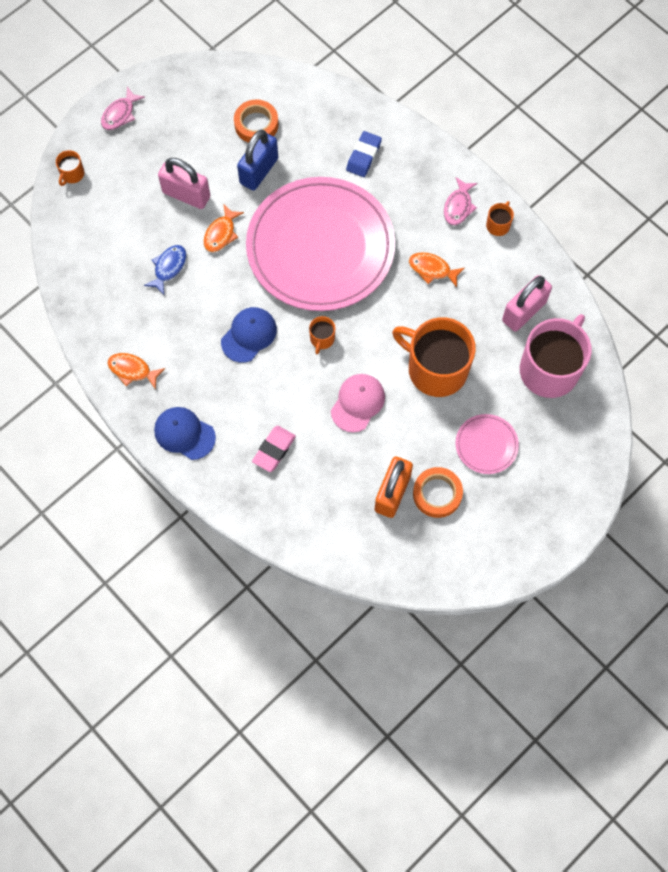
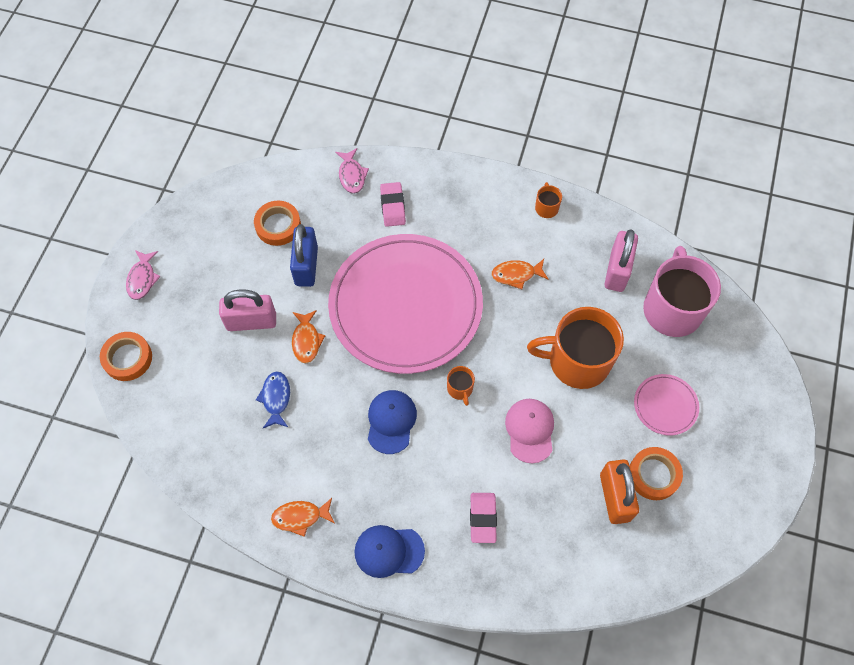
camera: 30 degrees left, 5 degrees down
(72, 174) = (127, 358): orange mug -> orange tape
(363, 156) = (393, 206): blue eraser -> pink eraser
(458, 206) = (502, 209): pink fish -> pink fish (352, 175)

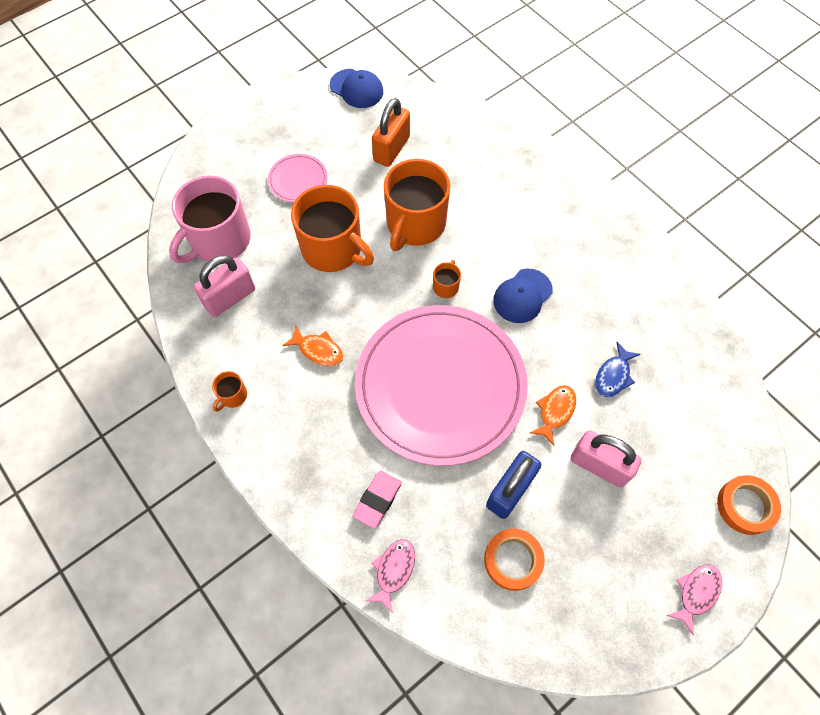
camera: 145 degrees left, 0 degrees up
(300, 517) = (642, 271): orange fish -> none
(389, 551) = (585, 210): blue cap -> blue cap (356, 89)
(483, 518) = (498, 190): pink eraser -> none
(530, 430) = (415, 224): pink cap -> orange mug
(654, 475) = (351, 145): orange tape -> none

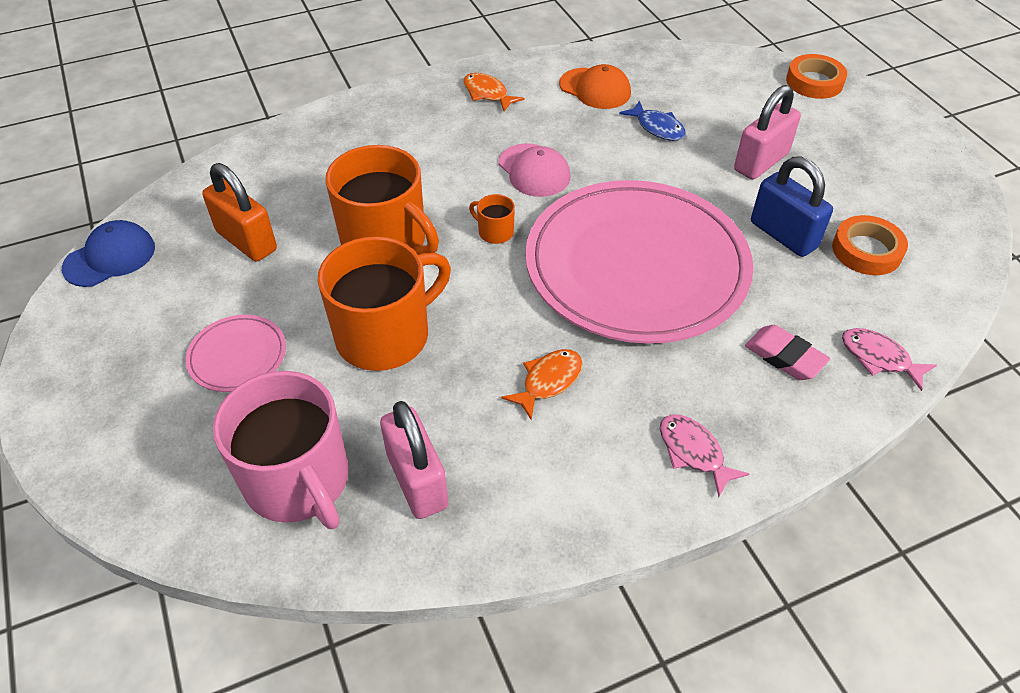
camera: 75 degrees left, 15 degrees down
(232, 396) = (596, 502): orange mug -> none
(522, 296) = (534, 170): blue cap -> pink cap
(555, 412) = (691, 179): orange fish -> orange fish (487, 94)
(647, 318) = (595, 89): none -> orange cap
(696, 593) = (901, 132): pink fish -> pink fish (693, 452)

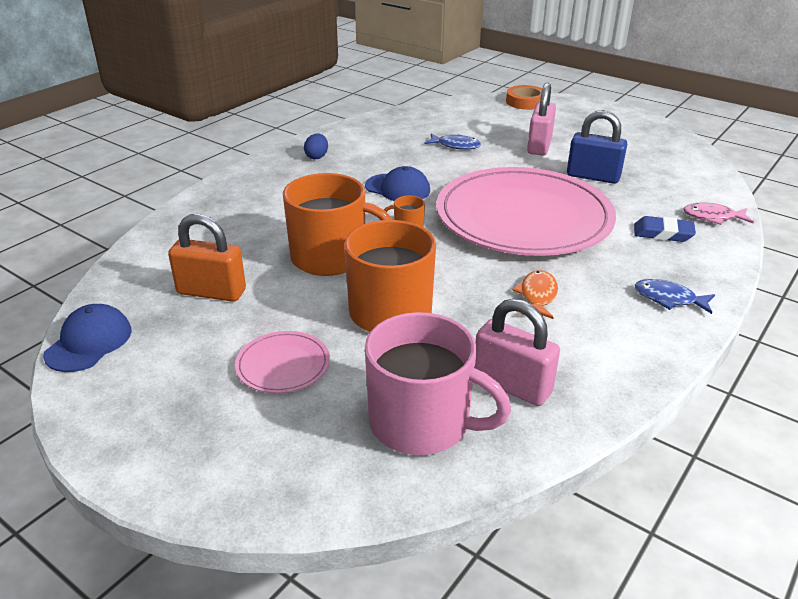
camera: 30 degrees left, 15 degrees down
(487, 94) = (317, 157): orange fish -> blue egg
(534, 170) = (398, 188): pink cap -> blue cap
(595, 89) = (391, 136): orange cap -> none
(693, 452) = (668, 299): pink fish -> blue fish
(784, 356) = (663, 233): pink eraser -> blue eraser
(866, 250) = (647, 170): orange tape -> none

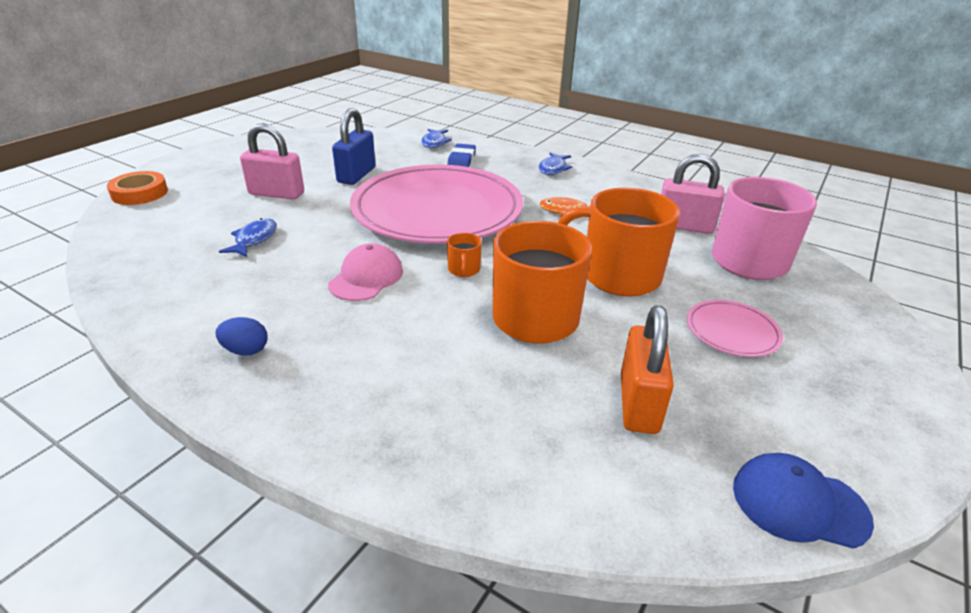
camera: 95 degrees left, 0 degrees up
(398, 188) = (366, 277): blue cap -> pink cap
(512, 385) = (684, 226): pink padlock -> pink padlock turned 75 degrees clockwise
(712, 217) = (434, 143): pink fish -> blue fish

